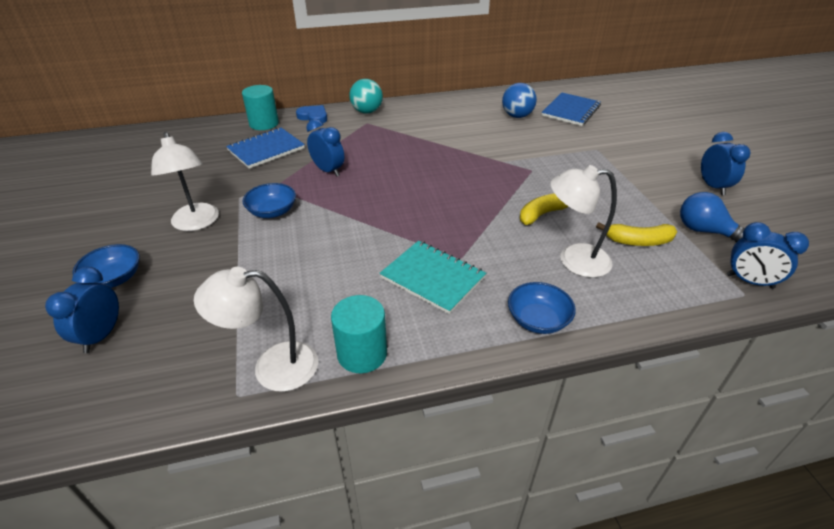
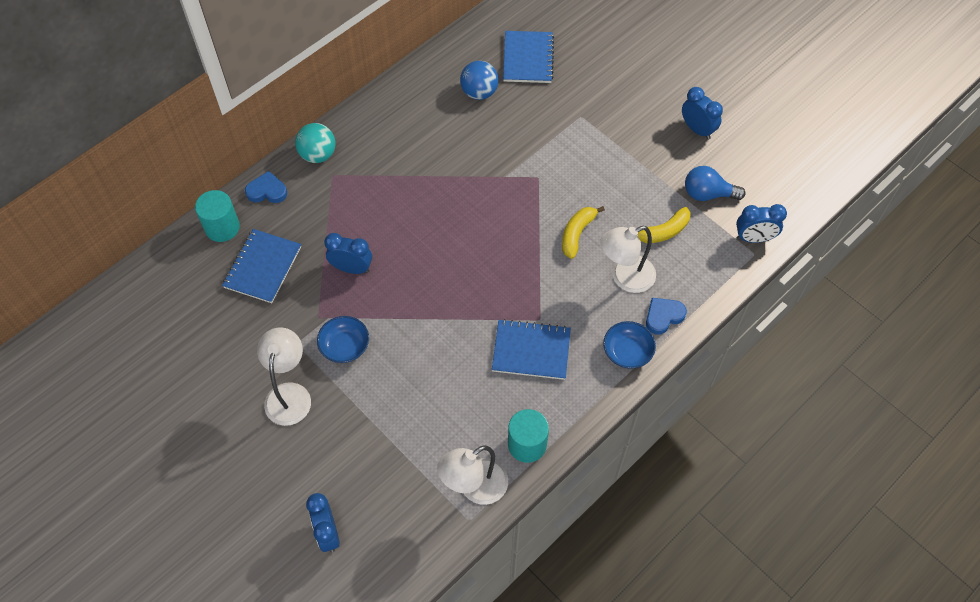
camera: 30 degrees left, 20 degrees up
(114, 278) = (280, 484): blue bowl -> none
(197, 223) = (289, 394): white lamp -> white lamp turned 120 degrees counterclockwise
(433, 277) = (531, 350): turquoise notebook -> blue notebook
(600, 306) = (663, 316): none -> blue heart

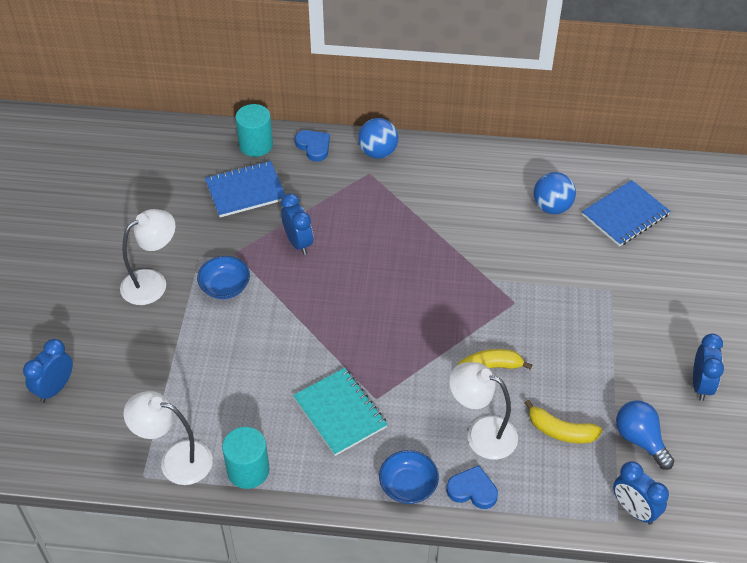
camera: 50 degrees right, 10 degrees down
(318, 154) = (378, 152): turquoise ball -> blue ball
(531, 350) = (340, 413): blue notebook -> turquoise notebook

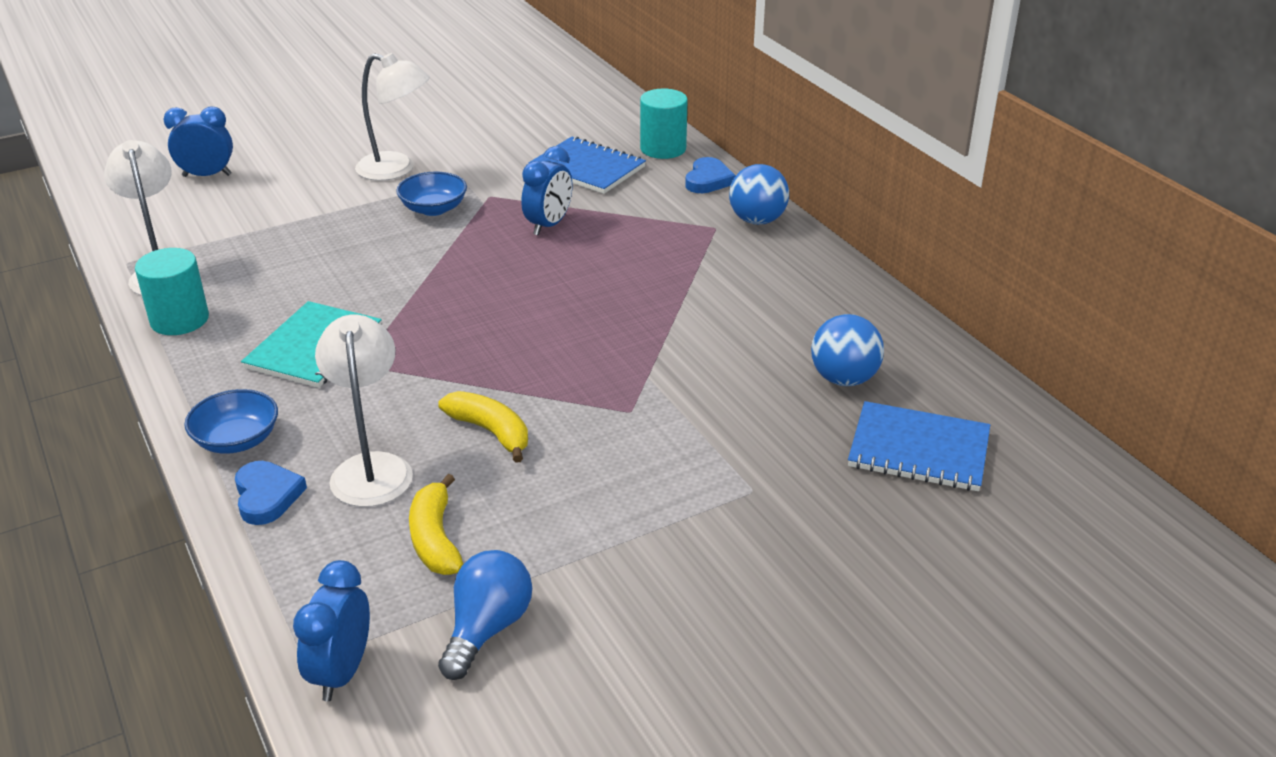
camera: 55 degrees right, 15 degrees down
(701, 385) = (662, 659): blue clock -> none

